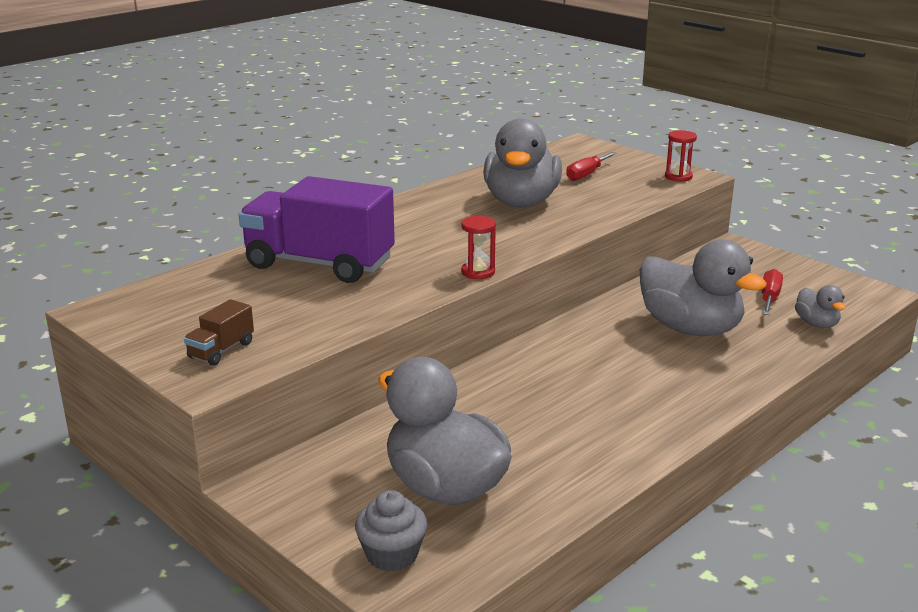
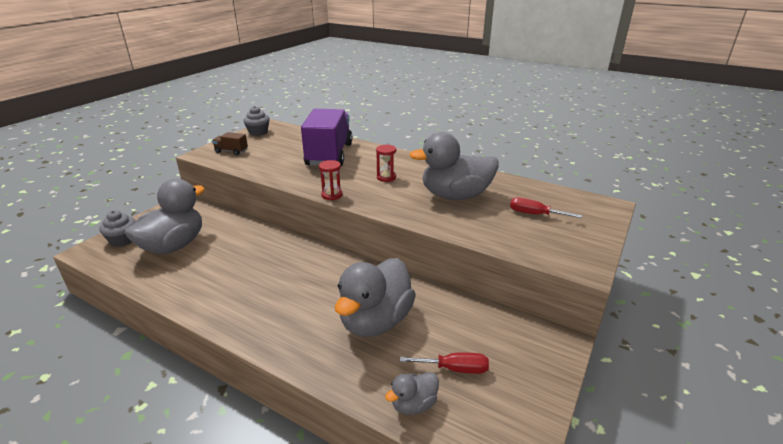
camera: 75 degrees right, 5 degrees up
(134, 322) = (258, 132): none -> grey cupcake
(678, 177) = (573, 258): red hourglass -> red hourglass (386, 177)

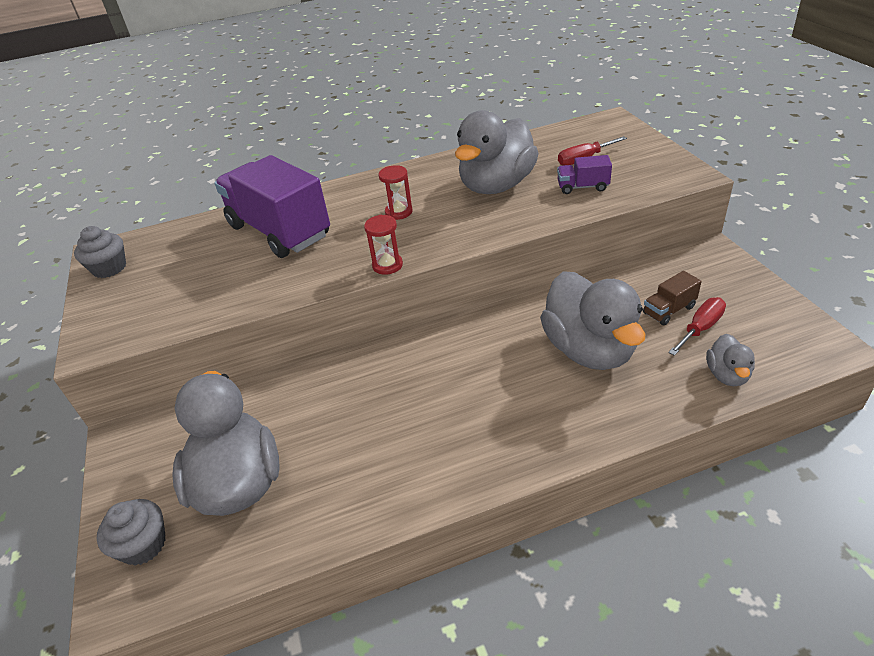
camera: 45 degrees left, 10 degrees up
(231, 151) = (132, 312): brown truck -> brown truck (669, 310)
(498, 226) = (582, 187): none -> purple truck

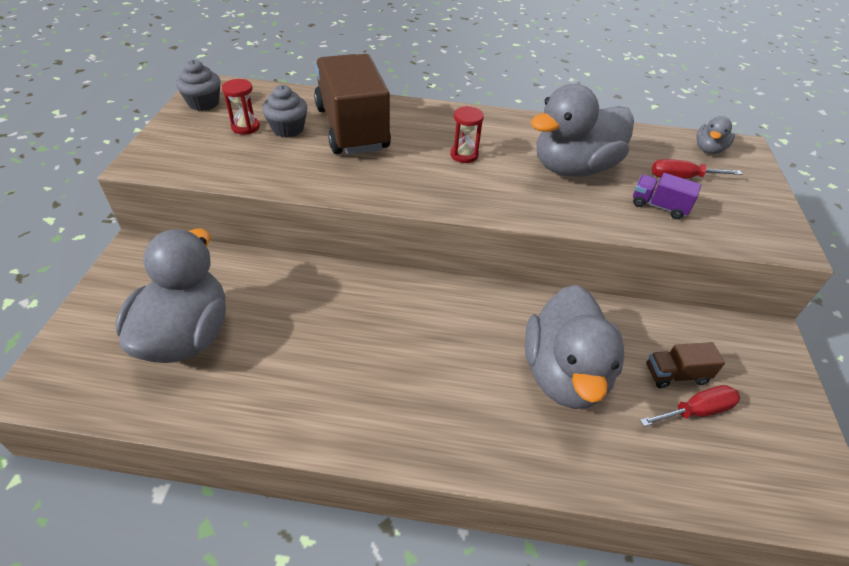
camera: 20 degrees right, 5 degrees up
(143, 545) = (86, 349): grey cupcake -> grey cupcake (288, 129)
(279, 231) = (351, 128): purple truck -> brown truck
(387, 265) = (416, 201): red hourglass -> red hourglass (245, 127)
(727, 375) = (689, 477): grey duck -> grey duck (708, 149)

